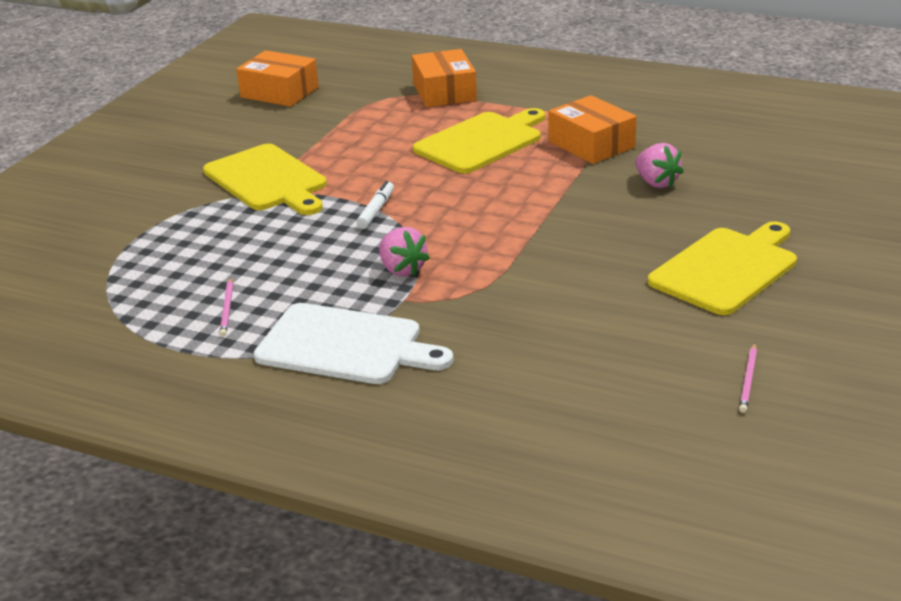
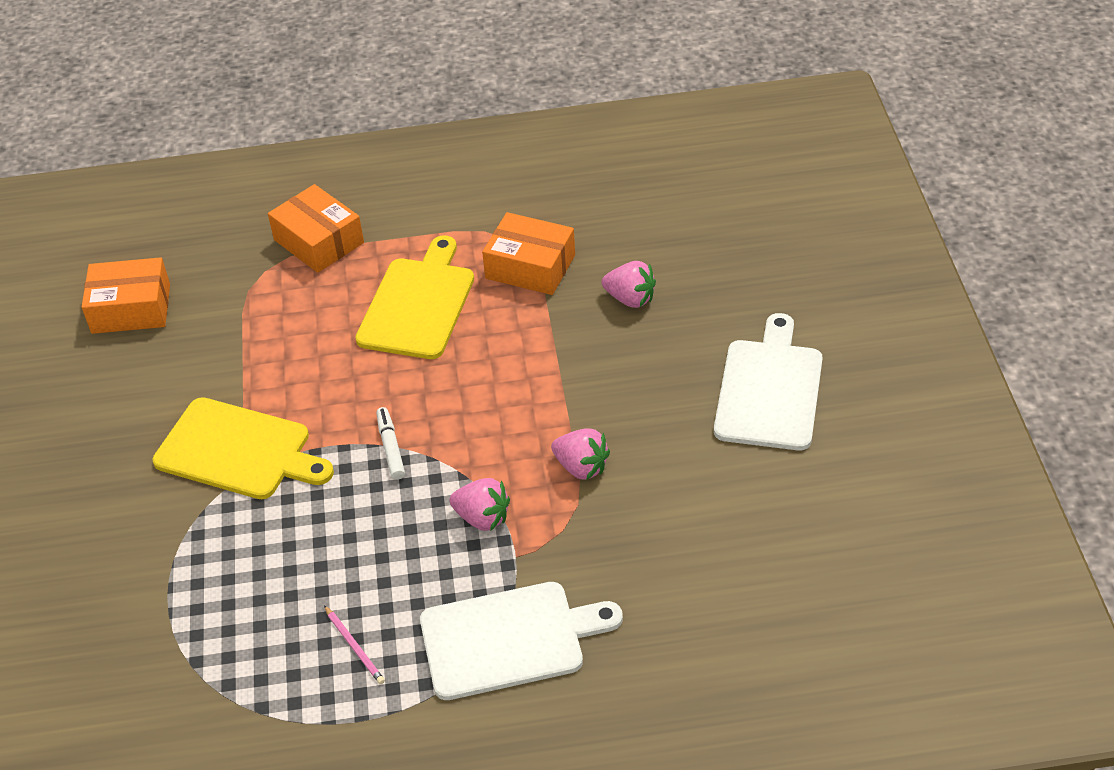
camera: 30 degrees left, 15 degrees up
(512, 265) = (581, 467): none -> pink strawberry
(727, 269) = (769, 390): yellow cutting board -> white cutting board
(748, 380) = (875, 517): pink pencil -> none

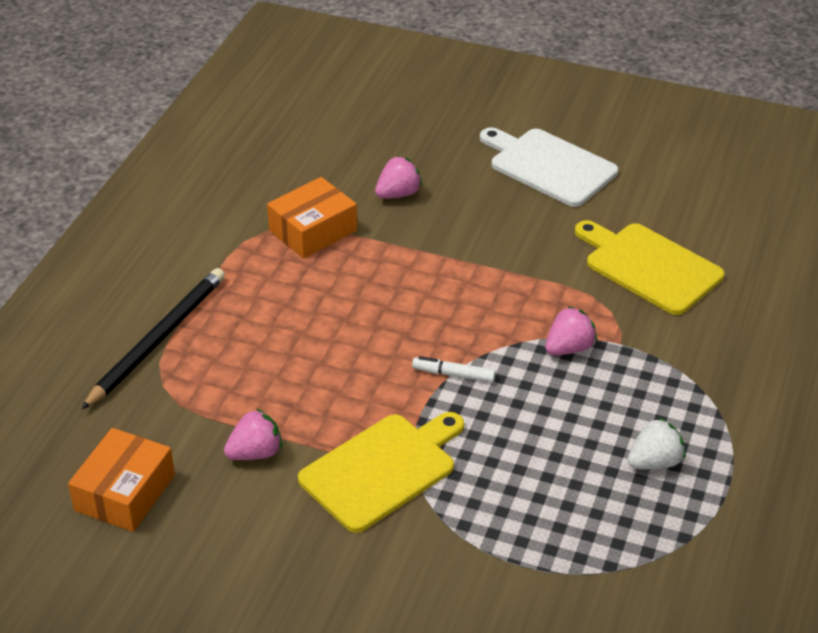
camera: 65 degrees left, 5 degrees down
(318, 241) = (158, 339): orange box -> black pencil
(354, 646) = (654, 462): pink pencil -> white strawberry
(418, 304) = (298, 305): yellow cutting board -> yellow cutting board (649, 266)
(509, 639) = (699, 374): white cutting board -> none
(581, 467) = (555, 280): pink strawberry -> pink strawberry (255, 453)

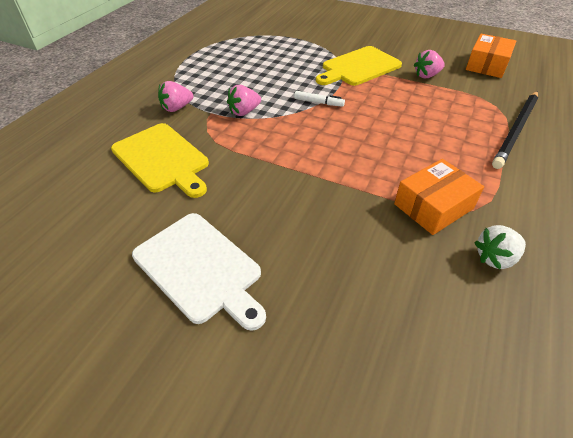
camera: 175 degrees left, 5 degrees up
(398, 194) = (359, 241): pink strawberry -> pink strawberry (177, 108)
(654, 462) = (221, 64): white strawberry -> white strawberry (495, 258)

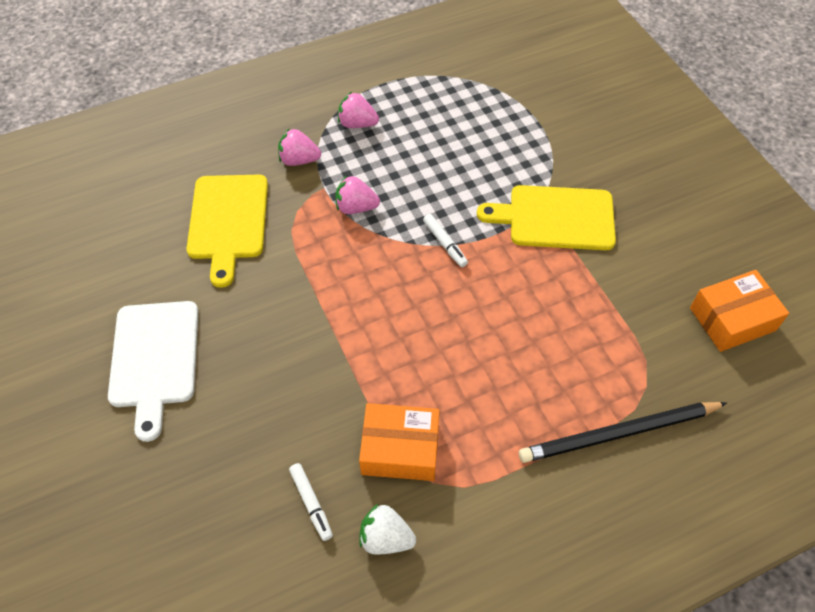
camera: 40 degrees right, 10 degrees up
(426, 75) = (623, 284): pink strawberry -> pink strawberry (357, 124)
(428, 274) = (311, 503): none -> white marker

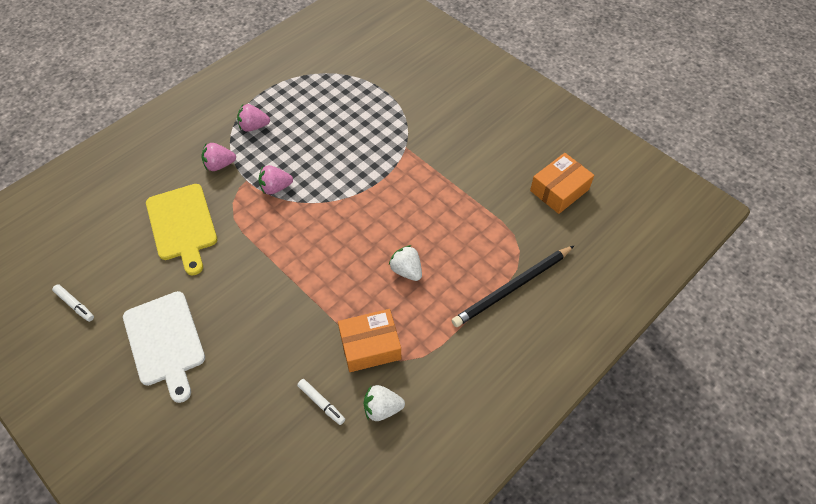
camera: 20 degrees left, 0 degrees up
(445, 244) = (350, 195): white marker -> white marker (75, 305)
(483, 364) = (406, 270): none -> white strawberry
(555, 218) = (420, 155): yellow cutting board -> none

